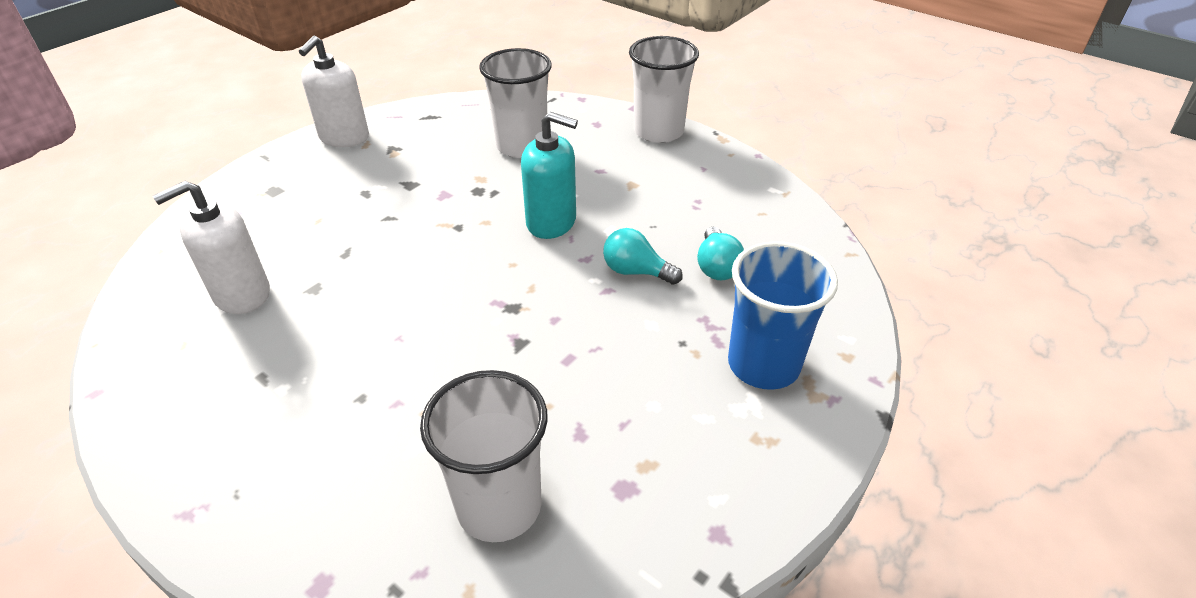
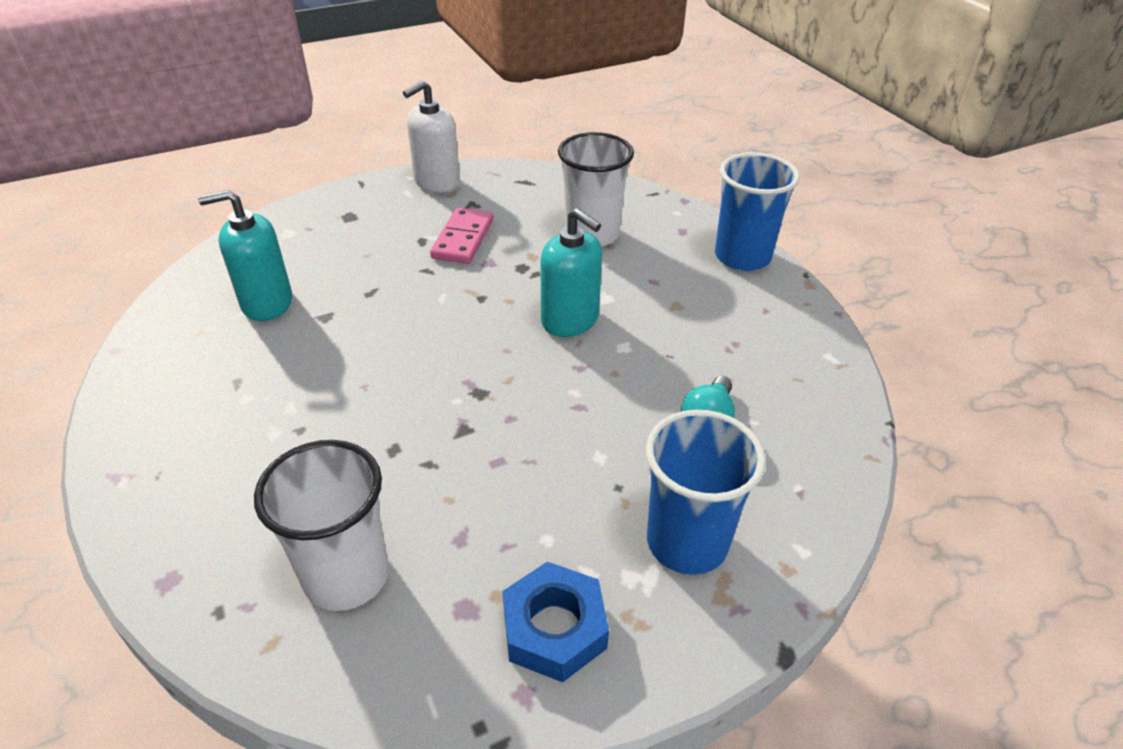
camera: 25 degrees right, 0 degrees up
(242, 294) = (267, 303): white soap dispenser -> turquoise soap dispenser
(405, 181) = (463, 239): none -> pink domino
(636, 271) = (620, 397): turquoise light bulb -> none
(658, 131) = (742, 257): white cup -> blue cup
(708, 472) = (554, 629): none -> blue nut

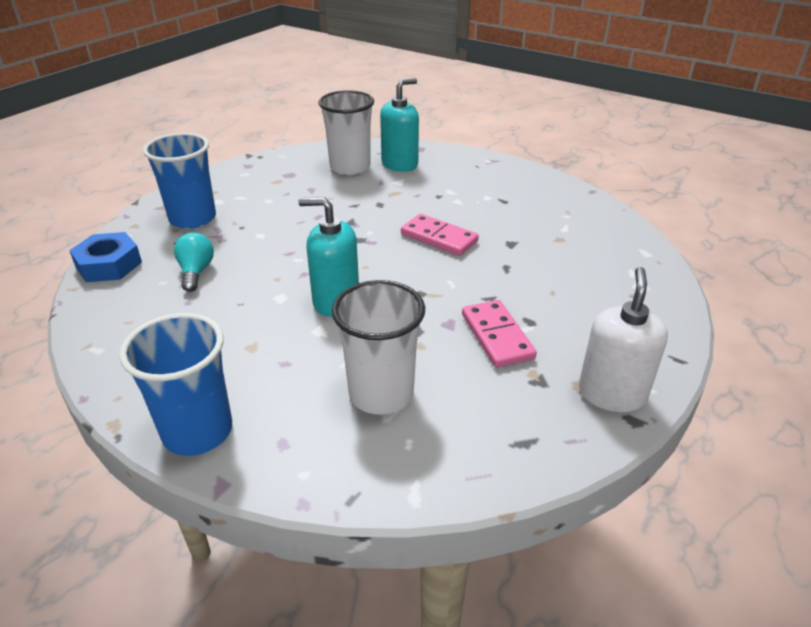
camera: 150 degrees right, 5 degrees down
(267, 303) = (559, 237): turquoise soap dispenser -> turquoise soap dispenser (400, 164)
(389, 355) = (439, 238): none -> pink domino
(554, 629) = (246, 180): blue nut -> blue nut (109, 265)

